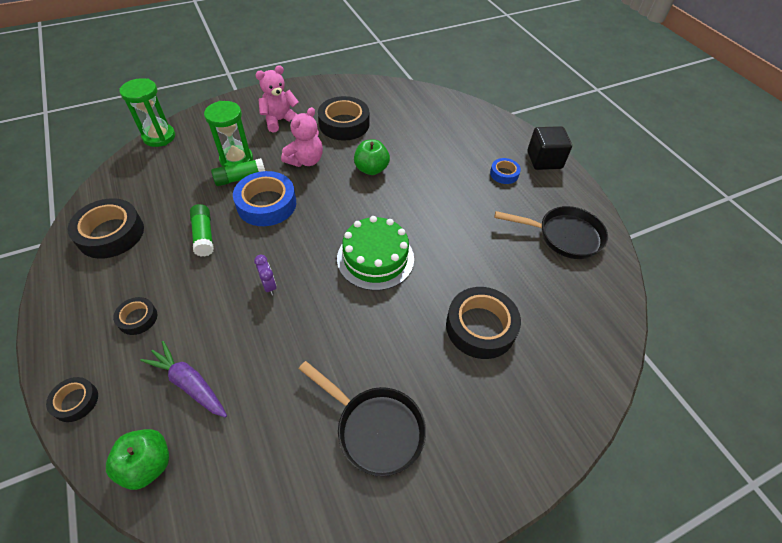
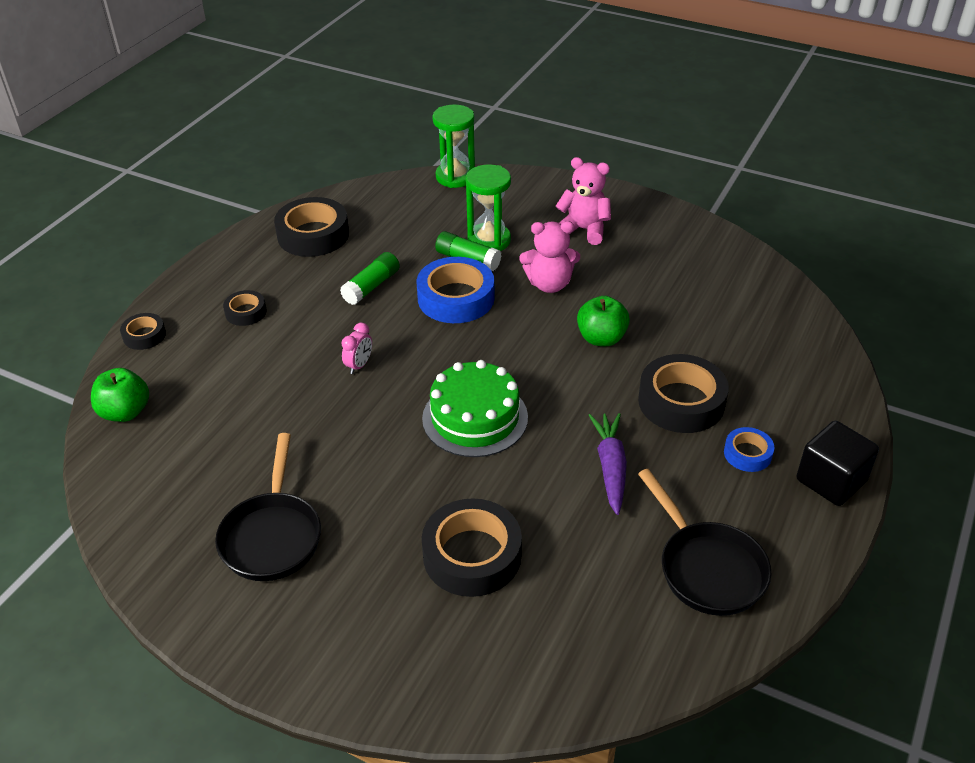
camera: 55 degrees right, 10 degrees down
(189, 383) = (213, 385): purple carrot -> purple carrot (610, 467)
(269, 286) = (359, 365): purple clock -> pink clock
(344, 124) = (644, 275): black tape -> black tape (681, 401)

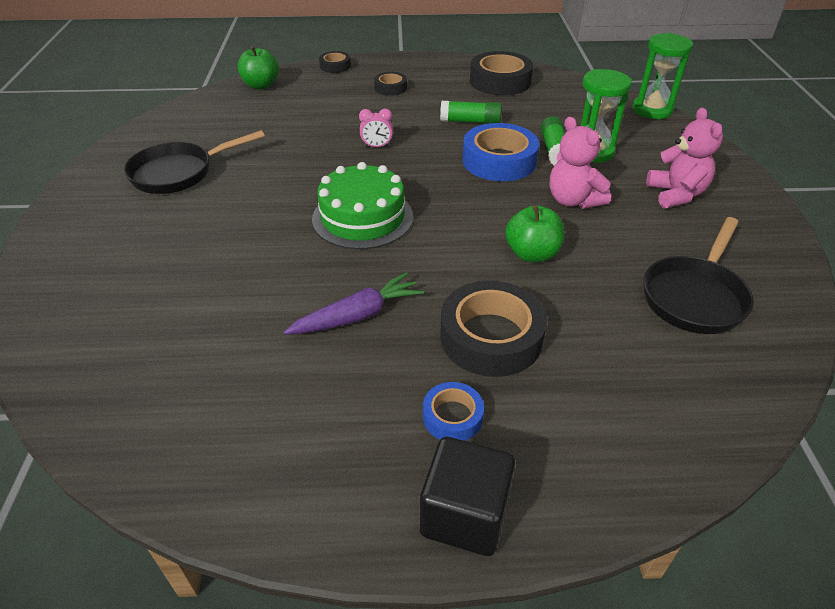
camera: 60 degrees right, 0 degrees up
(472, 555) = (202, 268): black tape -> none
(707, 568) = (257, 432): black pan -> black pan (695, 296)

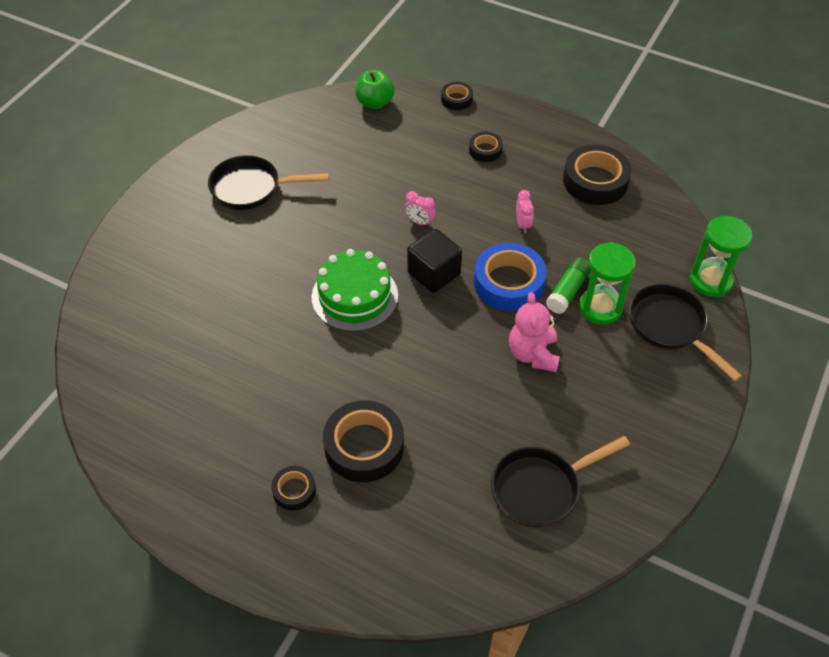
camera: 30 degrees right, 10 degrees up
(357, 316) = (290, 385): purple carrot -> none
(452, 416) = (294, 490): blue tape -> black tape
(464, 515) = (254, 554): black cube -> black cube (434, 274)
(470, 121) = (522, 224): green glue stick -> pink clock
(532, 254) = (453, 391): green apple -> none
(658, 145) = (670, 327): none -> black pan
(676, 194) = (628, 388): pink teddy bear -> none

